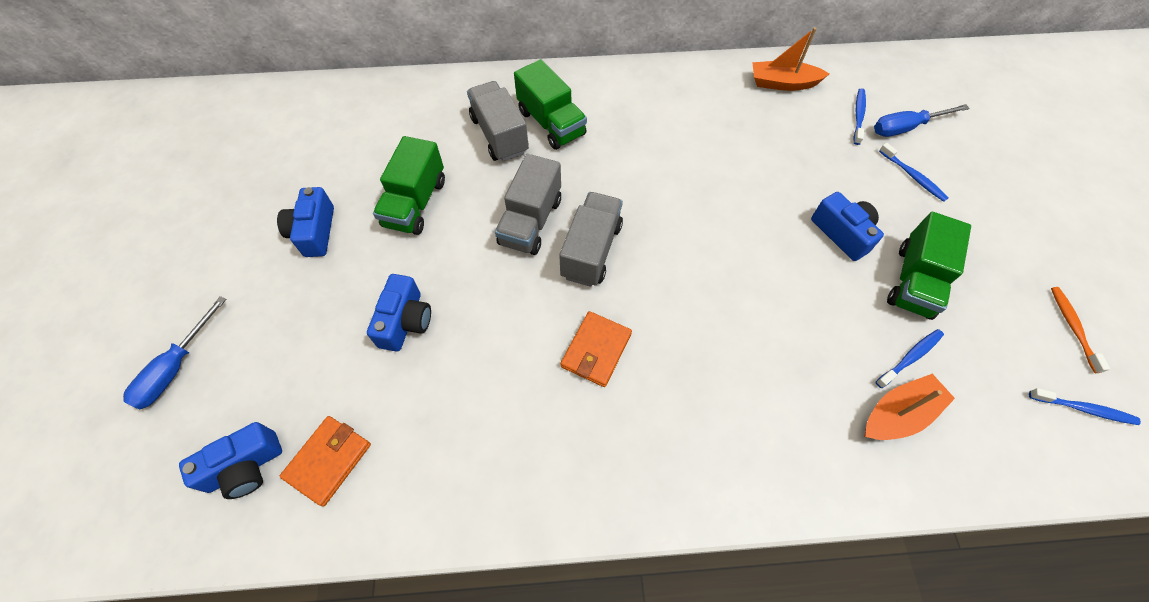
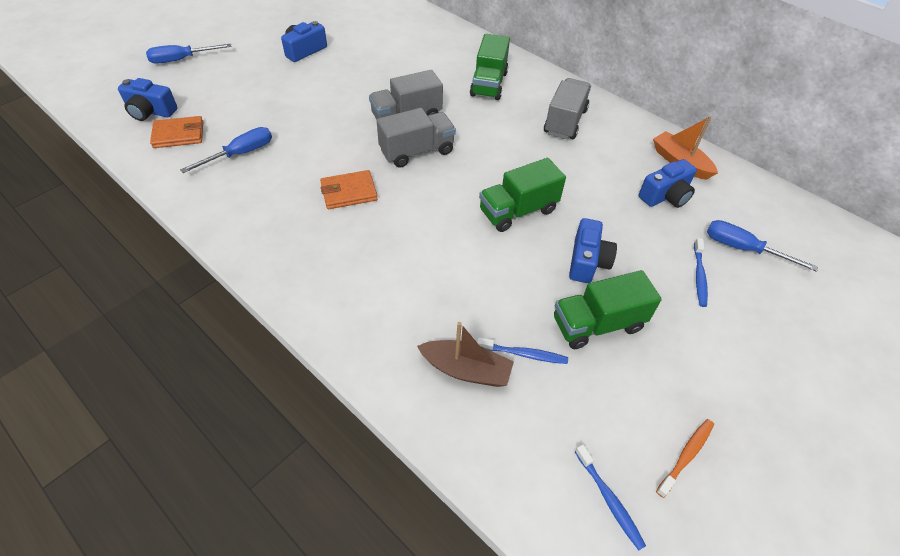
camera: 45 degrees right, 10 degrees down
(405, 321) = (286, 111): blue camera -> blue camera (665, 196)
(415, 203) = (364, 70): green truck -> green truck (518, 211)
(433, 414) = (240, 154): none -> blue screwdriver
(499, 135) = (451, 71): grey truck -> grey truck (565, 122)
(858, 116) = (712, 216): blue toothbrush -> none
(898, 414) = (466, 370): orange boat -> brown boat

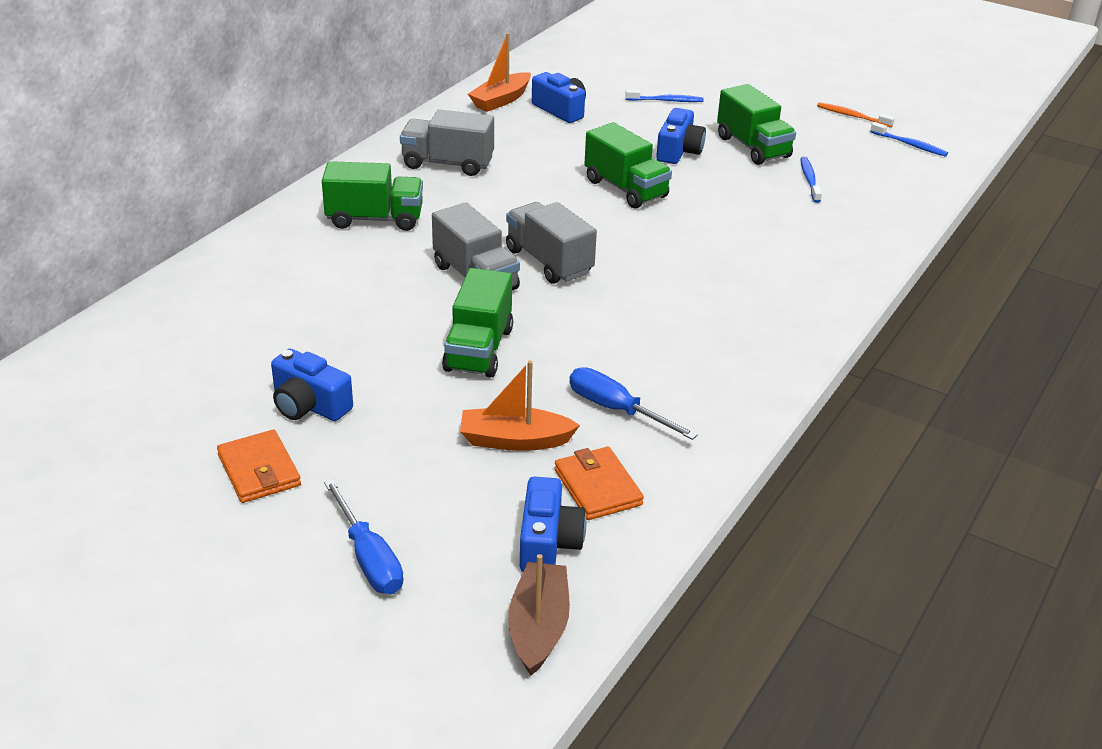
camera: 100 degrees left, 15 degrees down
(236, 111) = (515, 440): none -> orange boat
(327, 109) = (479, 349): none -> green truck
(349, 192) = (650, 302): orange wallet -> orange wallet (259, 470)
(466, 370) = (846, 206): brown boat -> brown boat (538, 627)
(587, 261) = (678, 151): blue camera -> blue camera turned 105 degrees clockwise
(609, 500) = (910, 145): blue toothbrush -> blue toothbrush turned 75 degrees clockwise
(743, 249) = (619, 80): blue screwdriver -> none

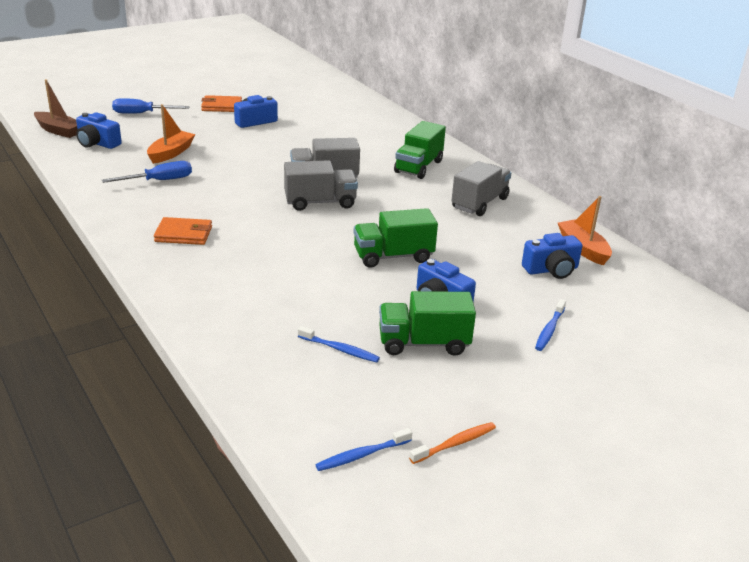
camera: 115 degrees right, 5 degrees down
(479, 349) = (253, 163): green truck -> none
(598, 487) = (113, 161): orange wallet -> orange wallet (183, 234)

